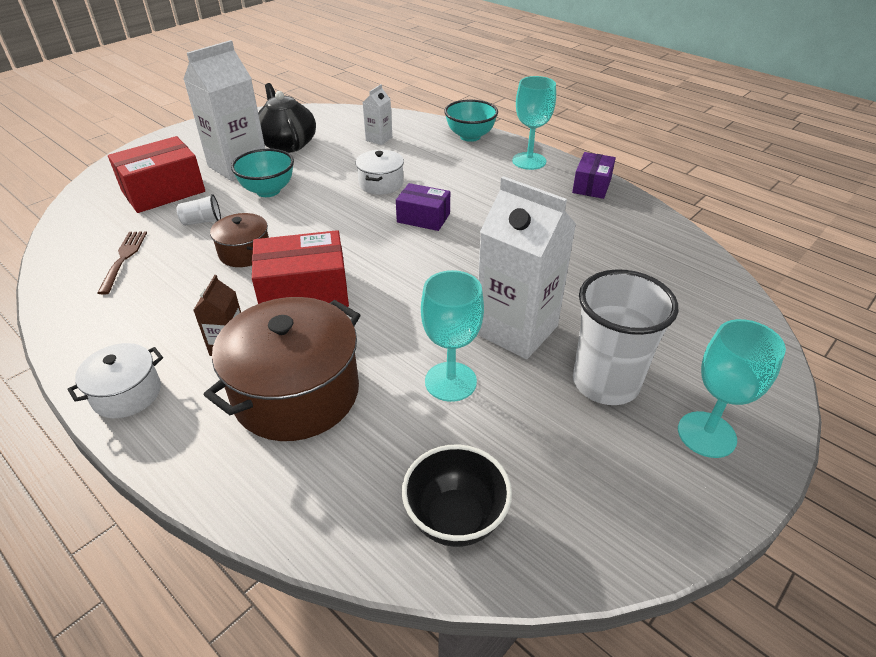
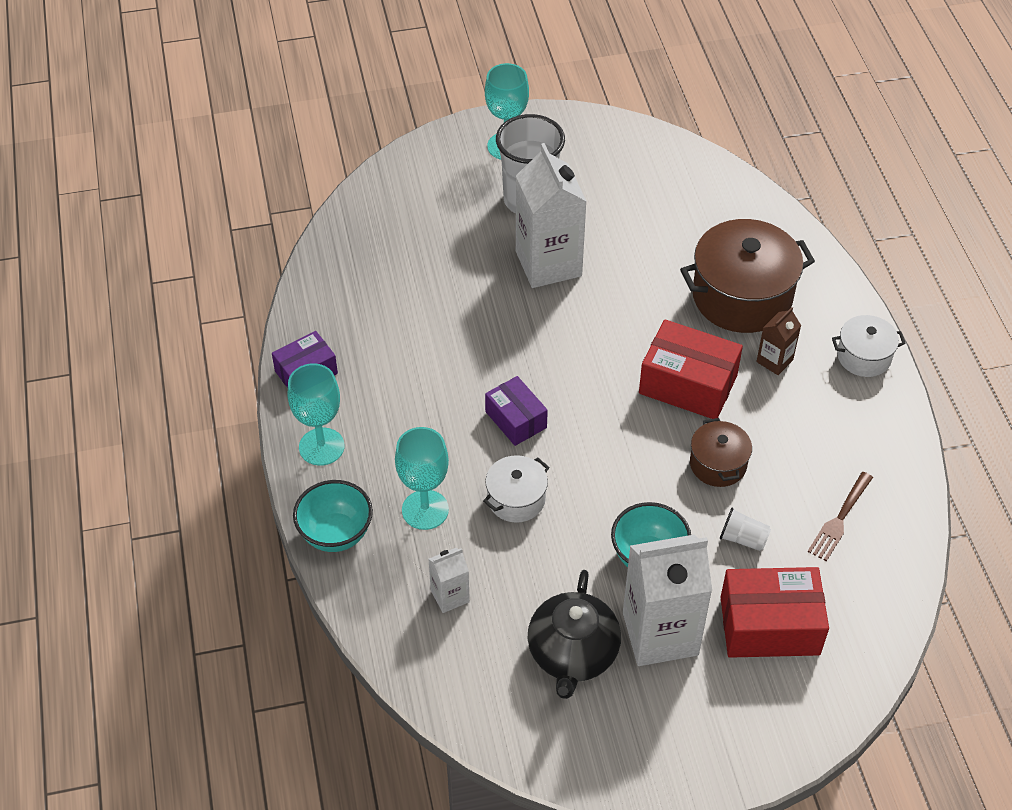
camera: 145 degrees left, 10 degrees up
(450, 381) = (630, 251): turquoise goblet -> turquoise goblet (425, 510)
(455, 519) = (692, 180): black bowl -> none

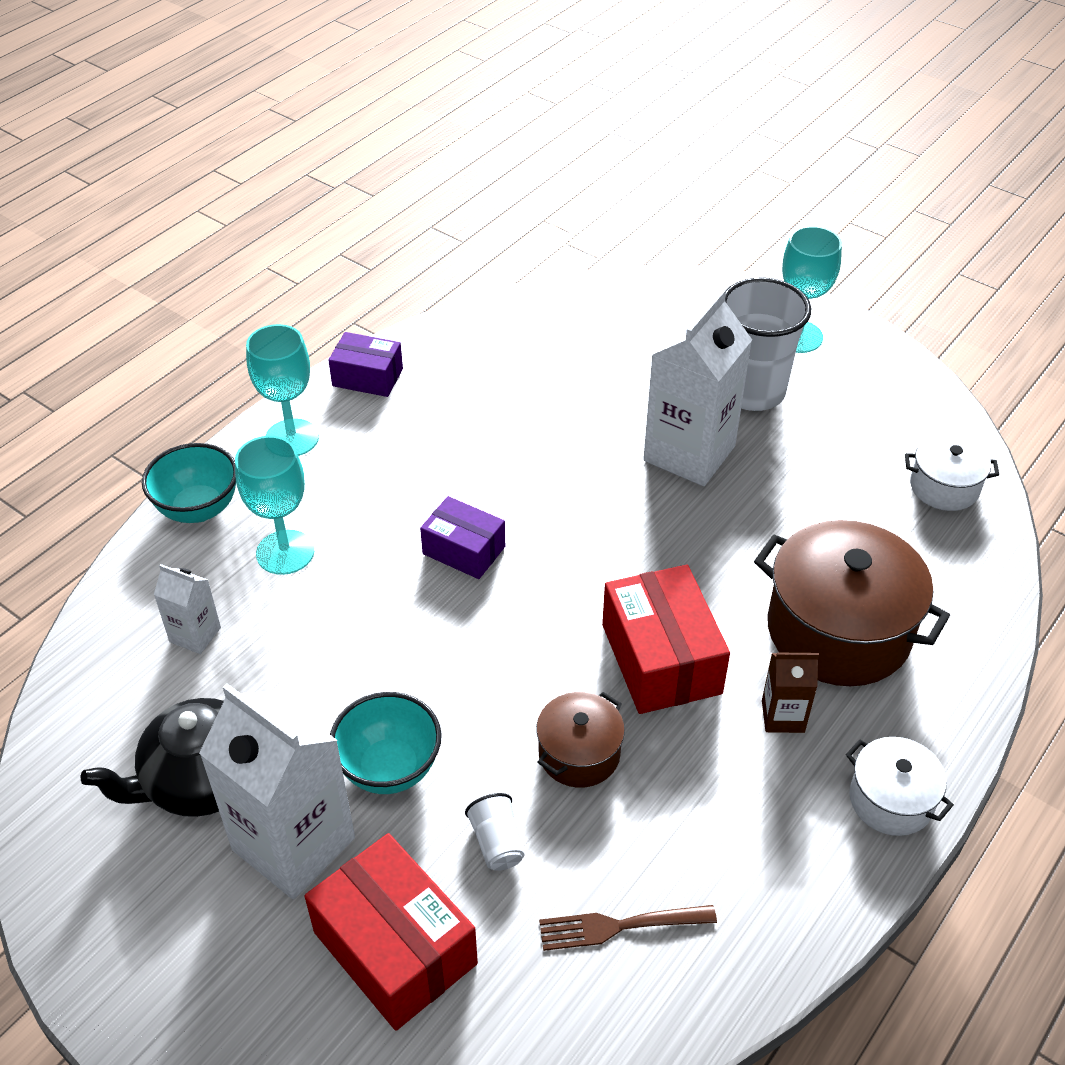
camera: 50 degrees right, 5 degrees down
(516, 419) = (464, 550): purple box -> purple box turned 75 degrees counterclockwise
(516, 499) = (363, 611): white pot -> white pot (944, 487)

